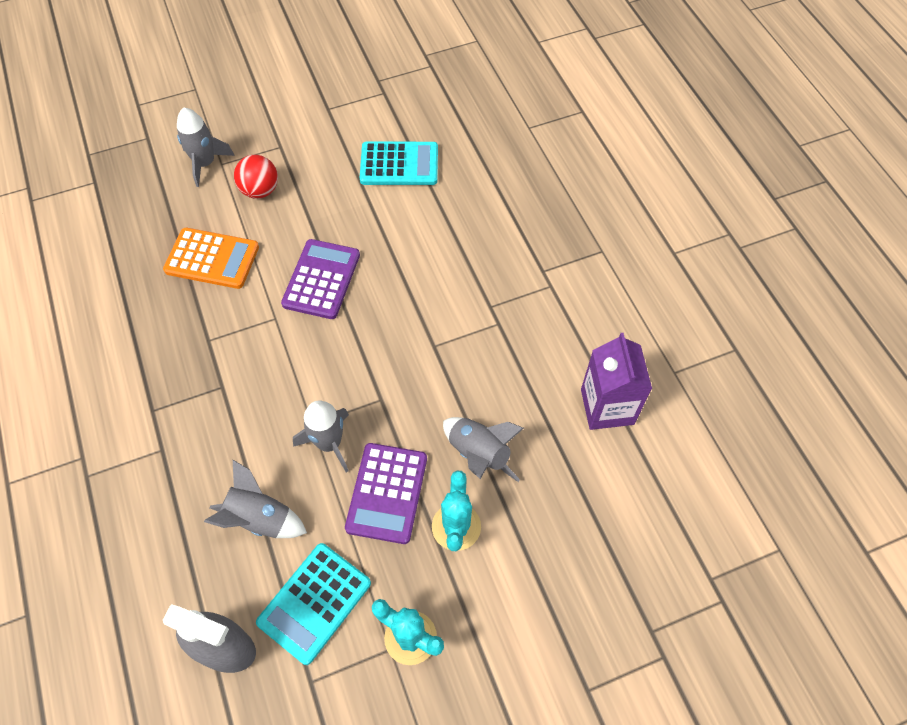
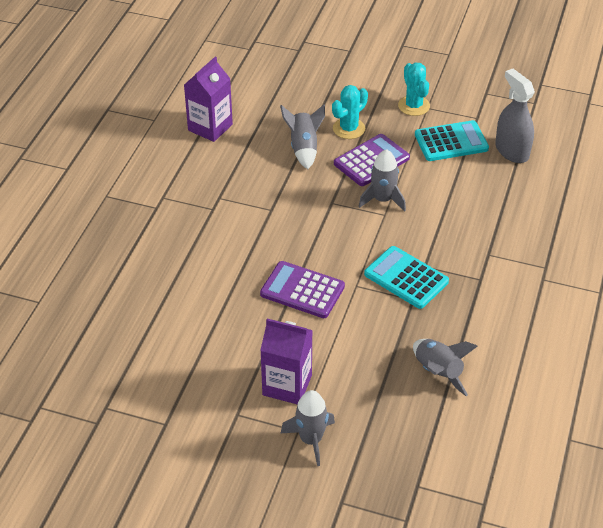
camera: 140 degrees left, 15 degrees down
(212, 259) = (368, 353): orange calculator -> none
(260, 190) = (287, 385): red ball -> purple carton
(260, 518) = (453, 189): grey rocket -> grey rocket (438, 372)
(321, 279) = (302, 290): purple calculator -> purple calculator turned 60 degrees clockwise
(399, 164) = (163, 336): turquoise calculator -> turquoise calculator (406, 278)

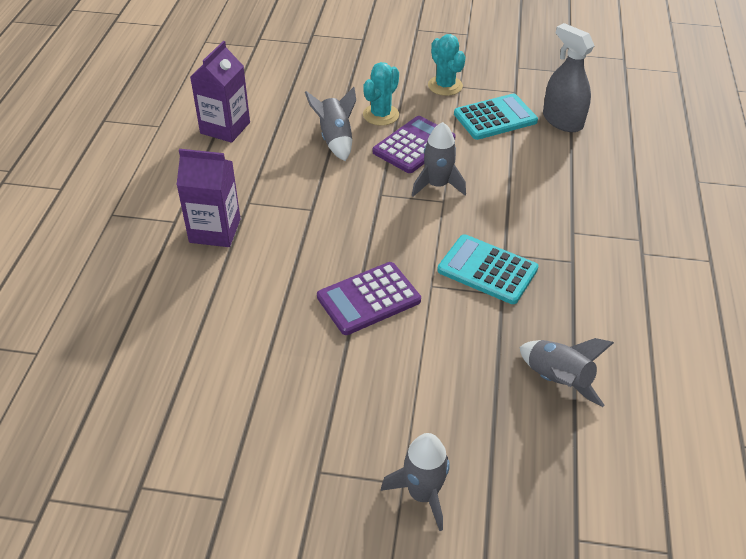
camera: 10 degrees left, 0 degrees up
(287, 385) = (375, 422): purple carton -> purple carton (215, 231)
(302, 290) = (368, 299): purple calculator -> purple calculator turned 45 degrees counterclockwise

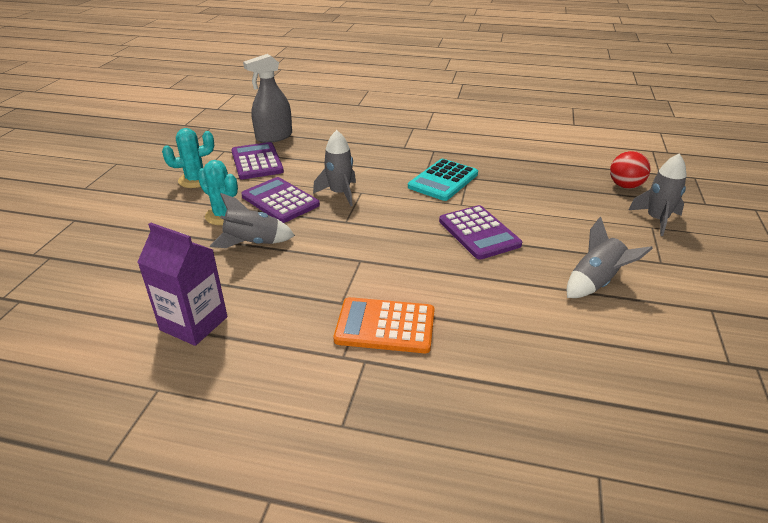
camera: 85 degrees left, 10 degrees down
(215, 231) = (385, 326): purple carton -> orange calculator
(495, 118) = (257, 162): turquoise calculator -> purple calculator
(519, 476) = (625, 186): none -> red ball
(557, 380) = (544, 166): grey rocket -> grey rocket (596, 283)

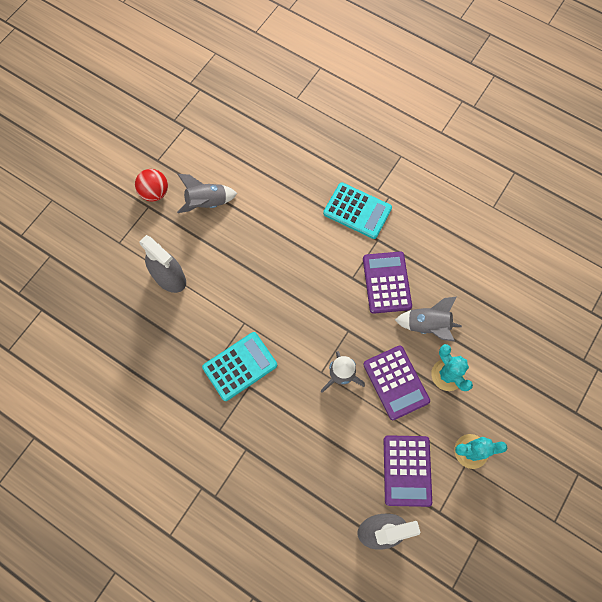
camera: 160 degrees left, 35 degrees up
(194, 323) = (473, 251): purple carton -> none
(385, 326) = (357, 211): orange calculator -> turquoise calculator
(479, 233) = (252, 279): purple calculator -> purple calculator (386, 282)
(568, 215) = (169, 277): none -> grey spray bottle
(625, 186) = (89, 301): red ball -> red ball (155, 192)
(656, 220) = (107, 249): grey rocket -> none

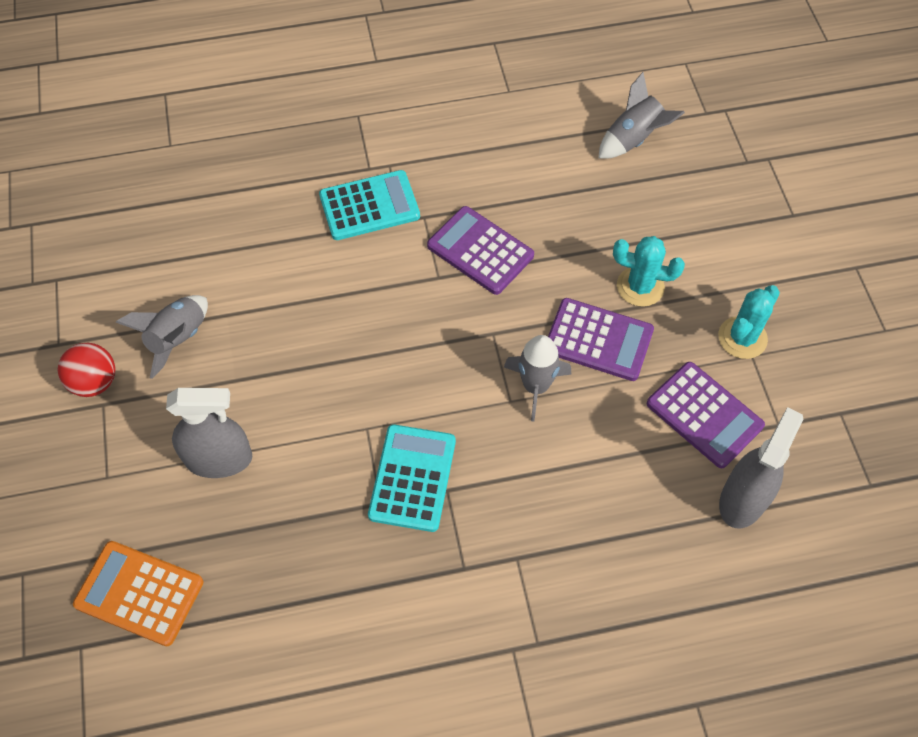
camera: 45 degrees left, 10 degrees down
(83, 308) = (139, 593): none -> orange calculator
(427, 325) = (568, 257): grey rocket -> grey rocket (633, 139)

